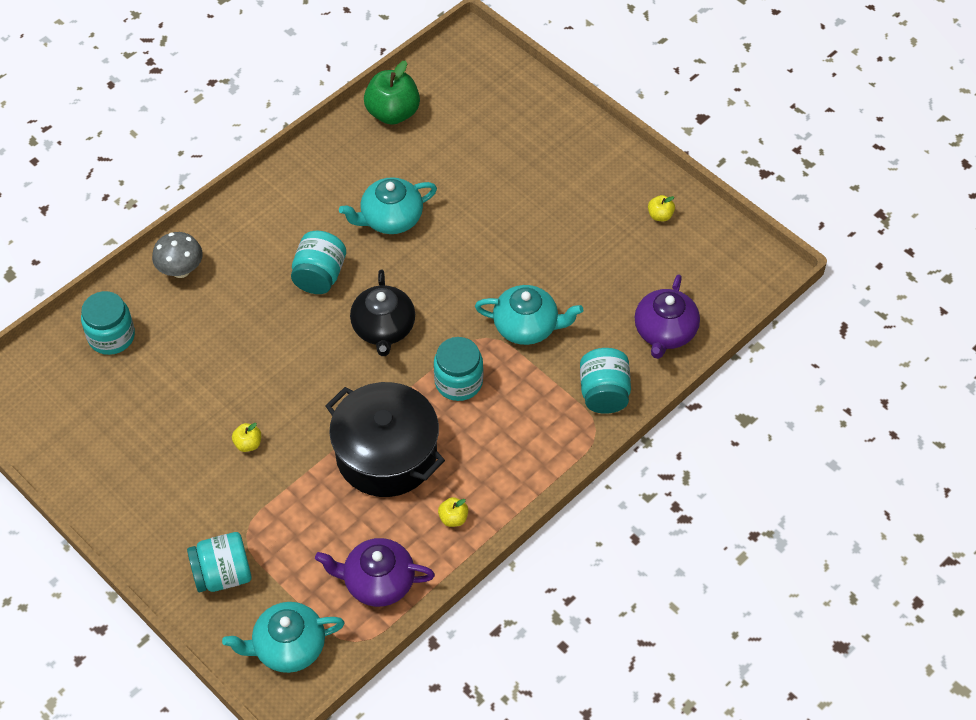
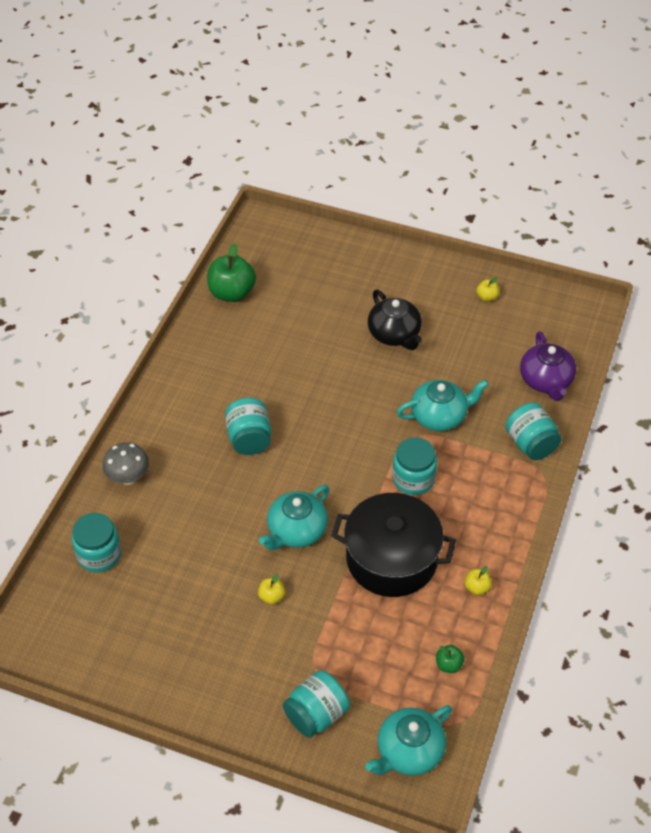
camera: 25 degrees left, 5 degrees down
(377, 582) = (449, 664): purple teapot -> green apple
(383, 328) = (327, 460): black teapot -> black teapot (394, 334)
(390, 218) = (280, 373): turquoise teapot -> turquoise teapot (296, 531)

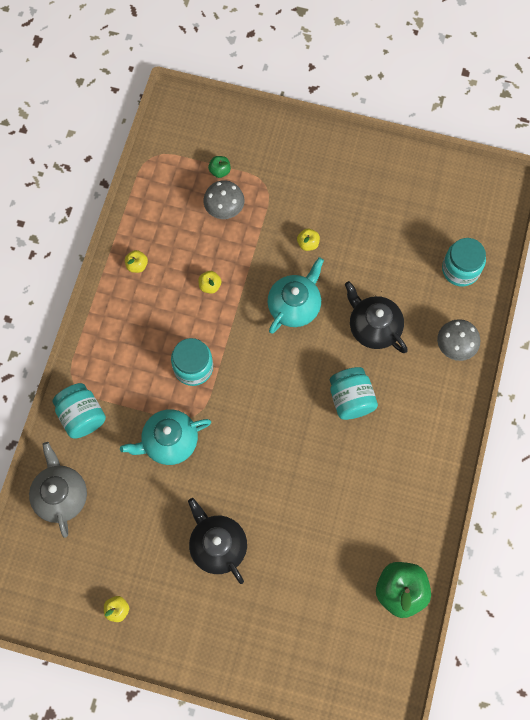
camera: 175 degrees right, 20 degrees up
(212, 503) = (373, 327): none -> black teapot
(316, 714) = (261, 153): turquoise jar -> none
(369, 645) = (224, 209): none -> grey mushroom
(391, 559) = (210, 286): black pot -> yellow apple
(408, 751) = (191, 133): turquoise teapot -> none
(449, 664) = (161, 199): green apple -> green apple (220, 171)
(546, 381) = (61, 495): purple teapot -> grey teapot

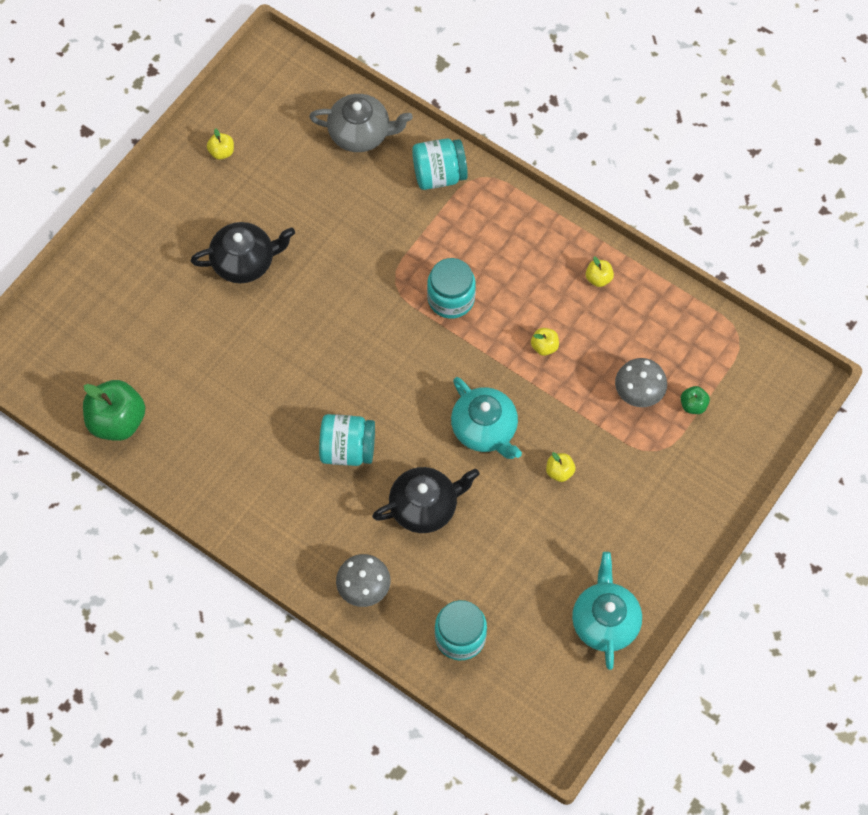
camera: 110 degrees right, 5 degrees down
(169, 441) = (376, 249): turquoise teapot -> turquoise teapot (605, 621)

